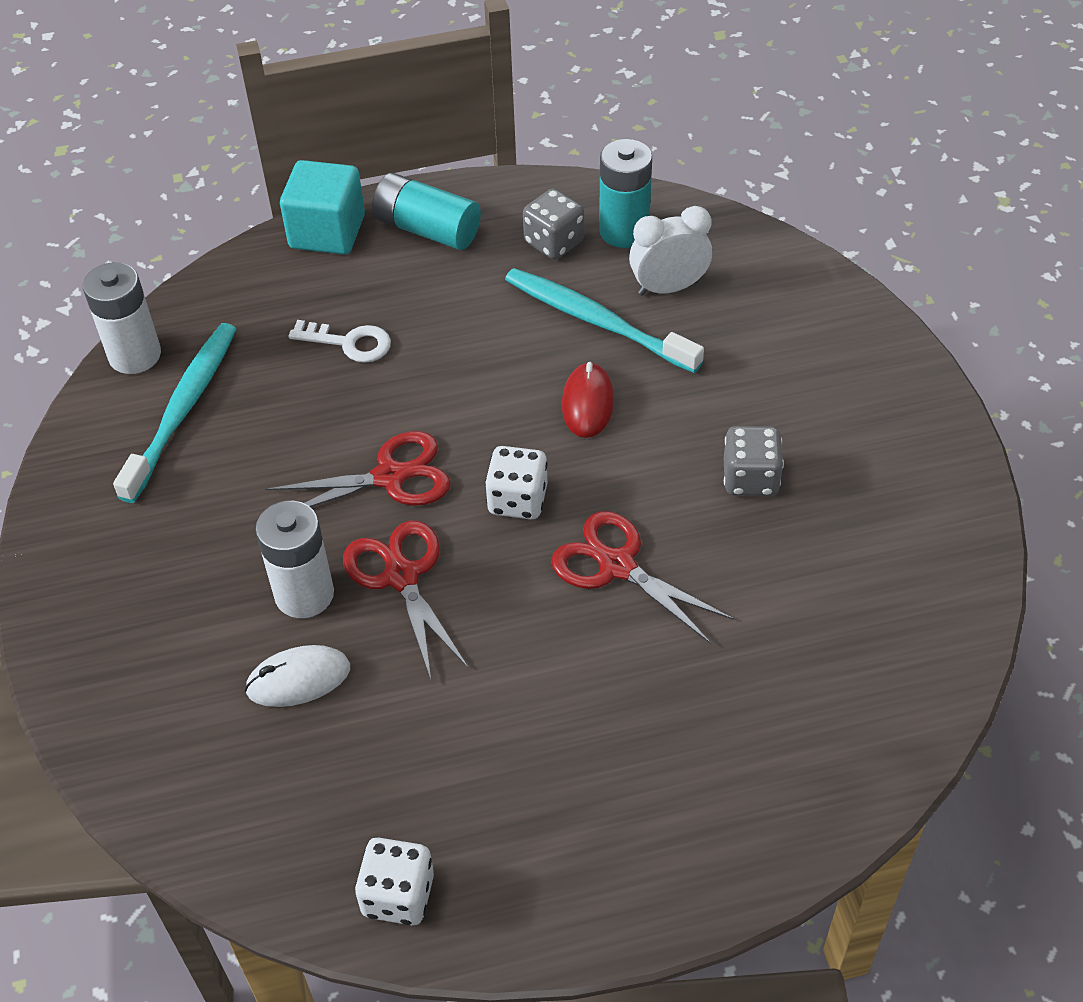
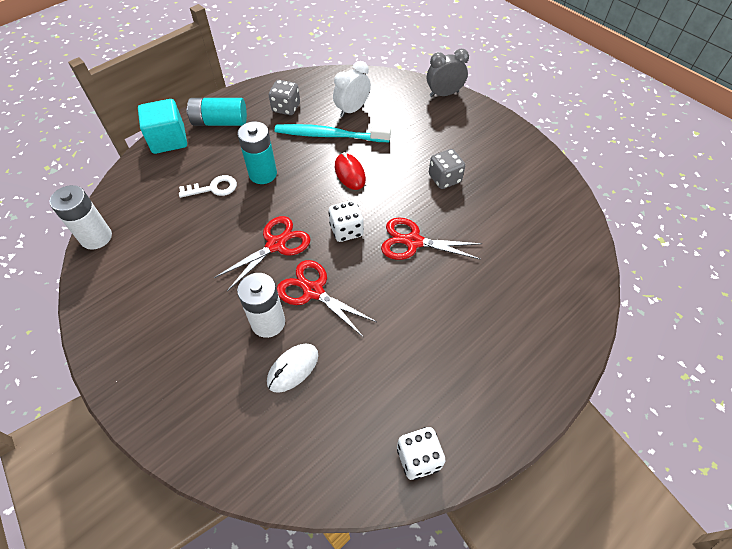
camera: 30 degrees left, 5 degrees up
(183, 409) = (141, 255): turquoise toothbrush -> none
(624, 231) = (315, 92): turquoise battery -> turquoise battery (263, 174)
(864, 318) = (444, 94): none -> grey clock

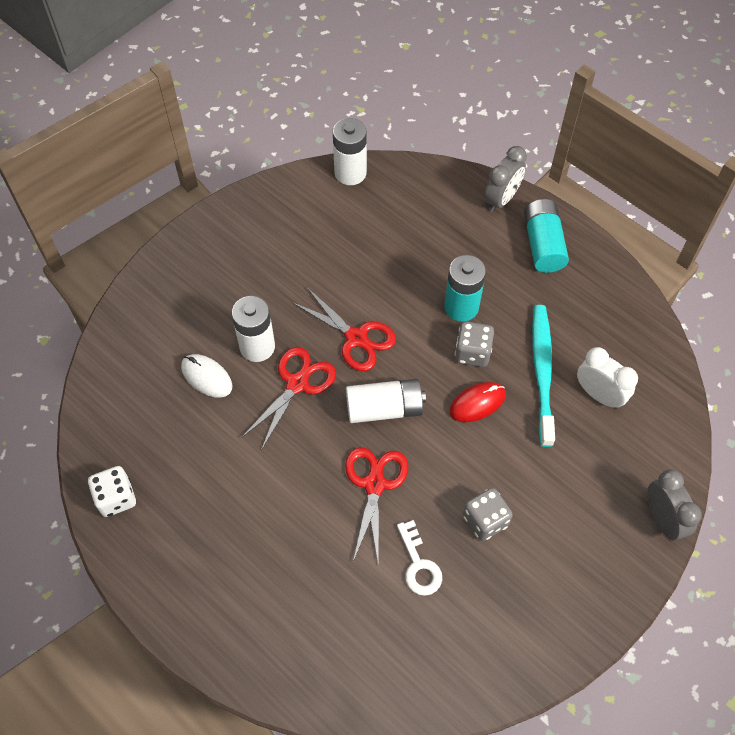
camera: 85 degrees right, 5 degrees up
(168, 140) = (501, 199): turquoise cube -> grey clock
(213, 188) = (431, 261): white key -> white key (419, 564)
(286, 108) = (585, 313): grey dice -> grey dice (472, 352)
(346, 230) = (384, 408): white dice -> white battery

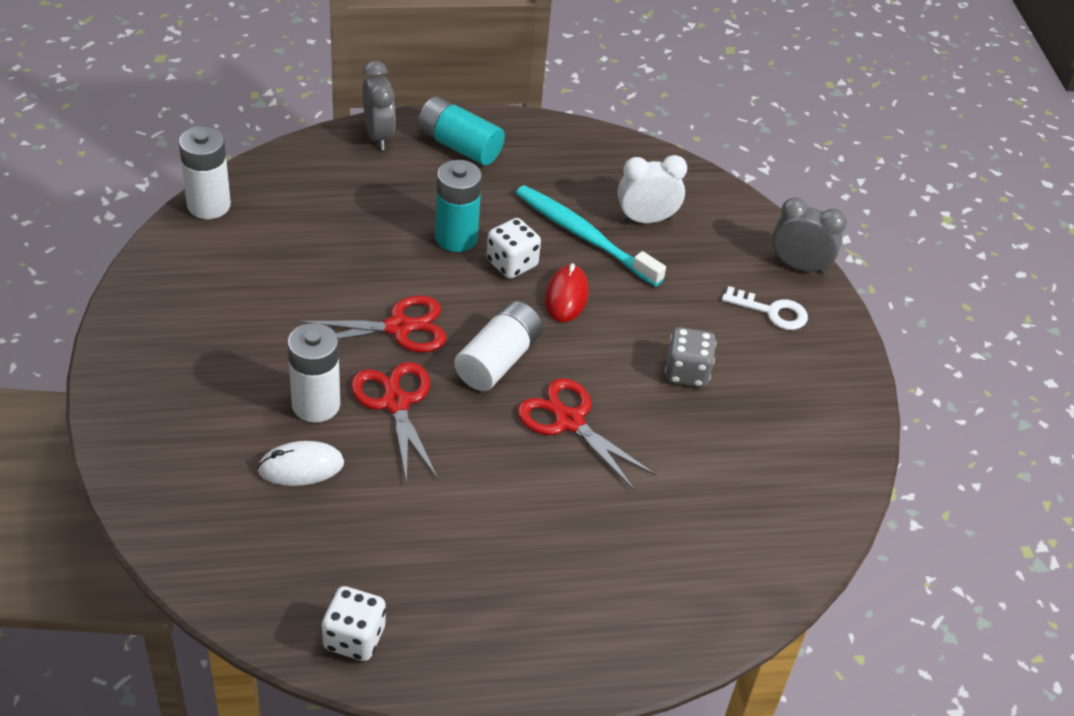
camera: 55 degrees left, 15 degrees down
(419, 564) = (683, 446): white key -> white key (771, 311)
(472, 352) = (512, 263): grey dice -> white dice

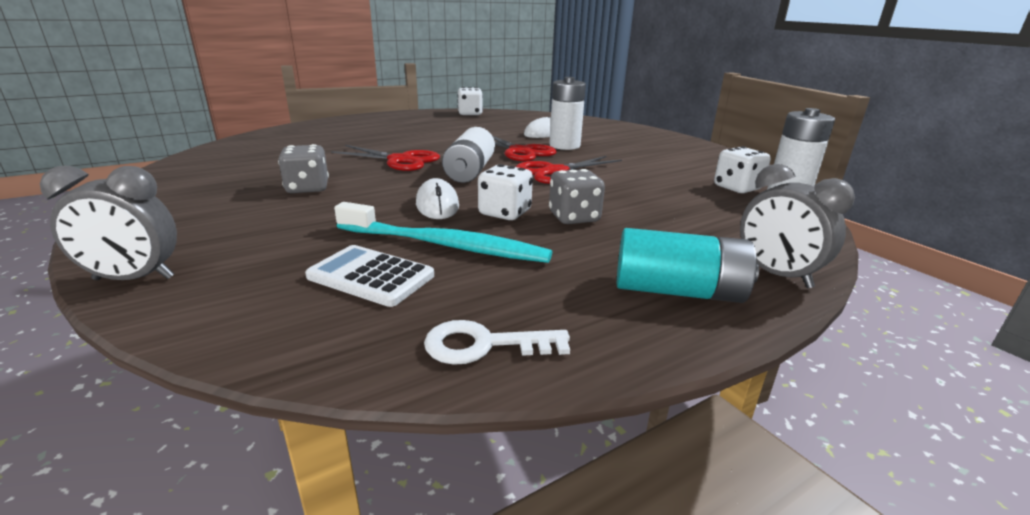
camera: 160 degrees right, 20 degrees down
(240, 232) = (737, 188): none -> white dice
(456, 237) = (574, 217): turquoise battery -> grey dice
(566, 296) = (437, 205): red mouse -> white mouse
(646, 219) = (370, 276): white clock -> white calculator
(771, 311) = (201, 234): white key -> white key (485, 345)

